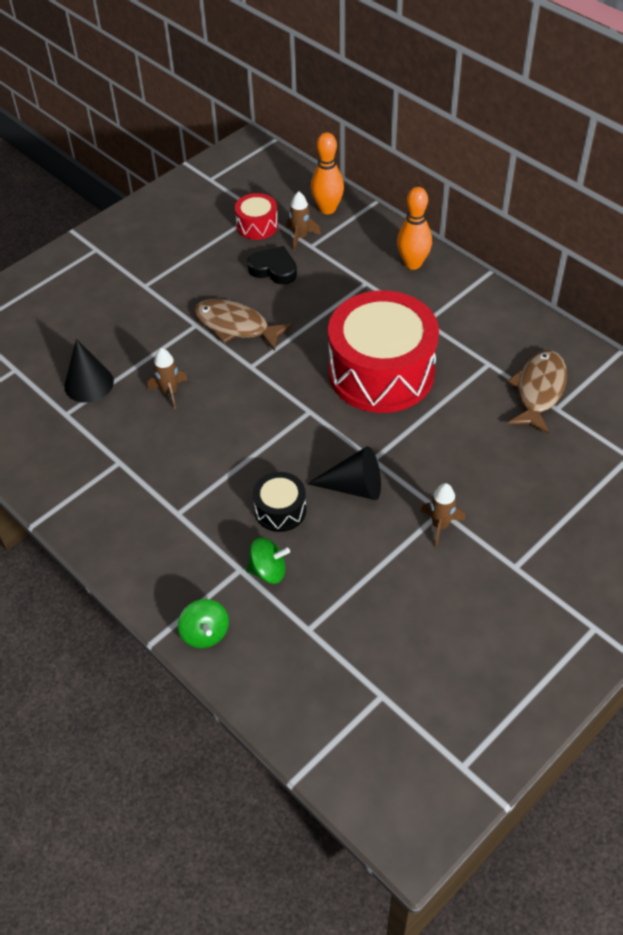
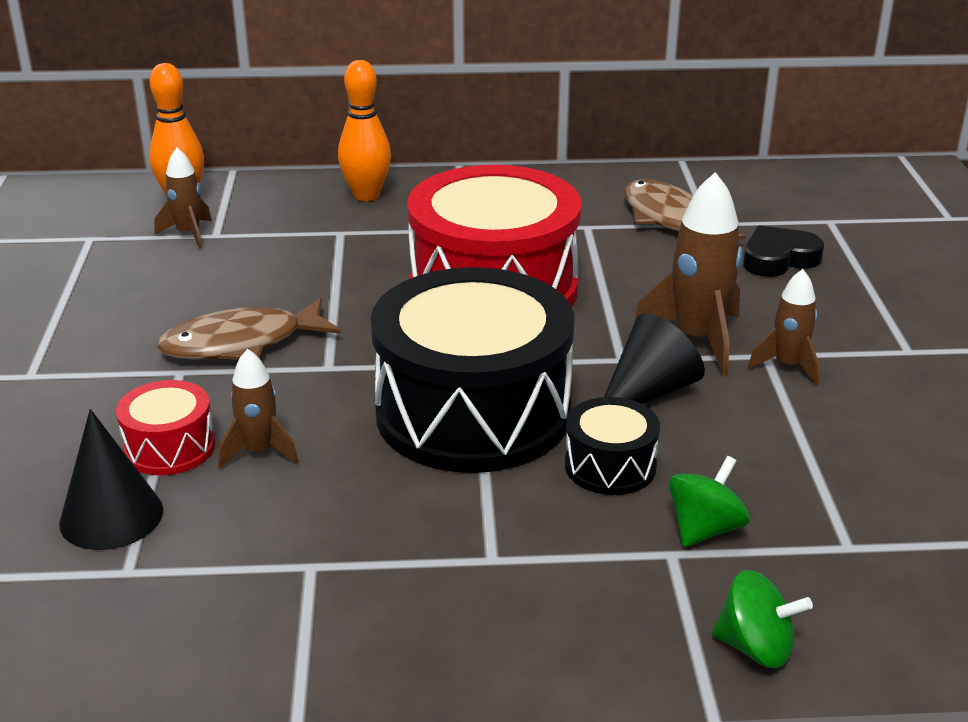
camera: 50 degrees left, 20 degrees down
(257, 225) = (110, 249): red drum -> red drum (169, 447)
(269, 438) = (473, 413): none -> black drum
(274, 269) = (202, 274): black heart -> black heart (778, 259)
(424, 476) = (697, 339): none -> brown rocket

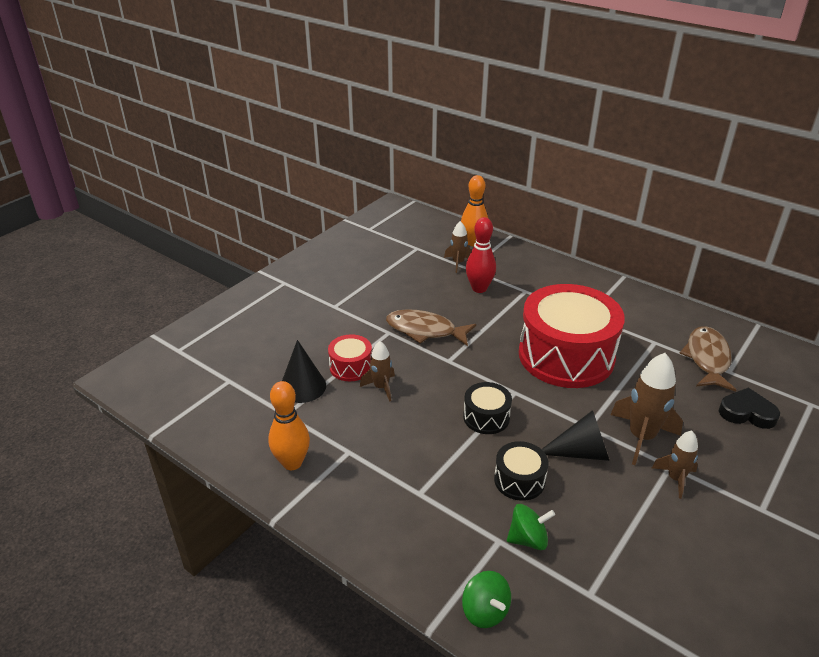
camera: 40 degrees right, 5 degrees up
(264, 255) = (479, 288): none -> red bowling pin
(366, 195) = (558, 275): orange bowling pin -> orange bowling pin (292, 463)
(473, 413) = (486, 417): black drum -> black drum, size x0.44

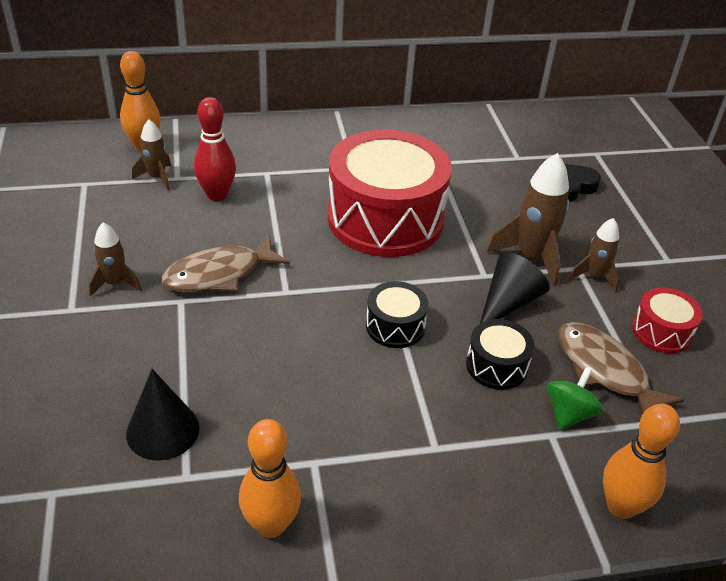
camera: 50 degrees left, 5 degrees up
(351, 367) = (190, 368): red drum -> red drum (661, 332)
(381, 387) = (255, 368): brown rocket -> brown rocket (115, 283)
(485, 611) = (621, 506): green spinning top -> orange bowling pin
(707, 359) = (491, 155): brown fish -> brown fish (604, 371)

